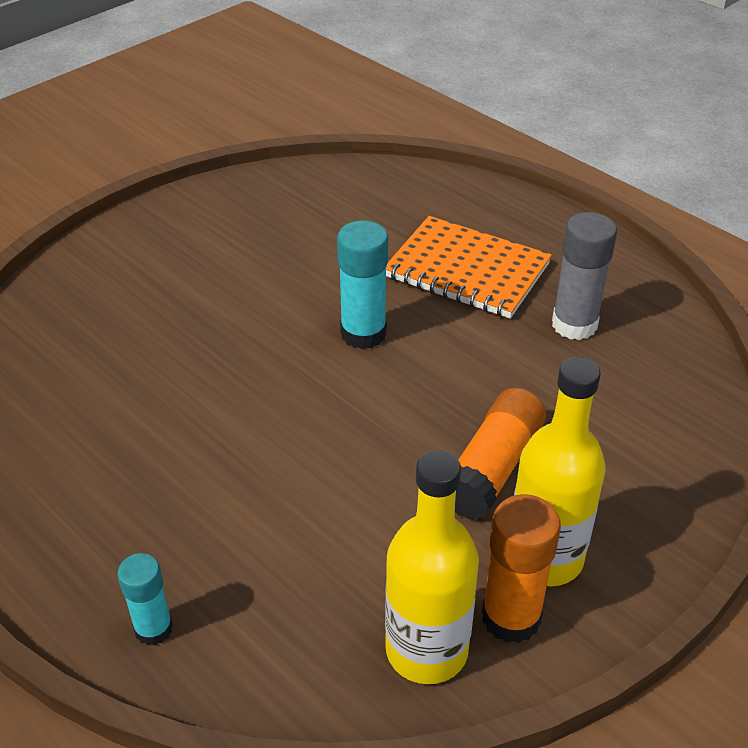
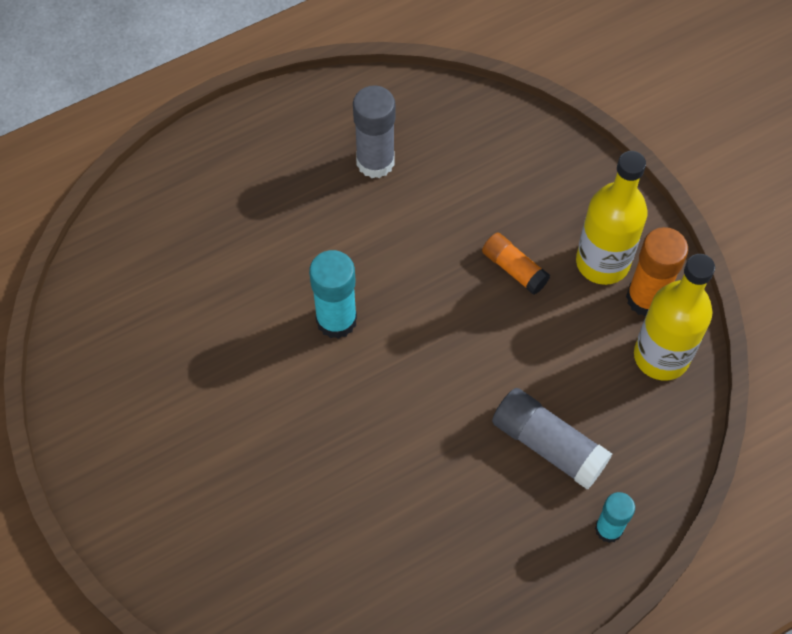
camera: 75 degrees left, 20 degrees up
(259, 544) = (548, 445): none -> grey glue stick
(467, 271) = (279, 218): orange notebook -> none
(492, 468) = (514, 269): orange glue stick -> orange glue stick, size x0.64

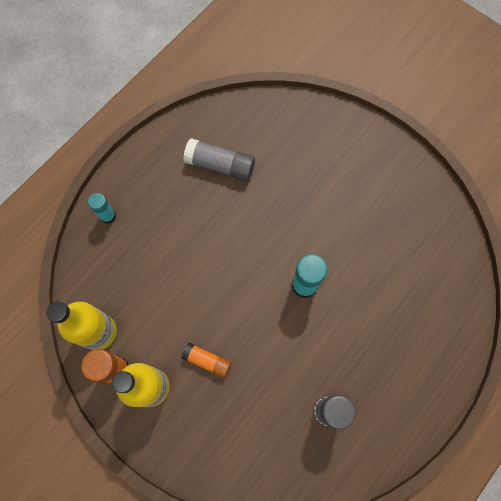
camera: 160 degrees right, 10 degrees up
(548, 445) = (153, 252): grey glue stick -> grey glue stick (220, 165)

